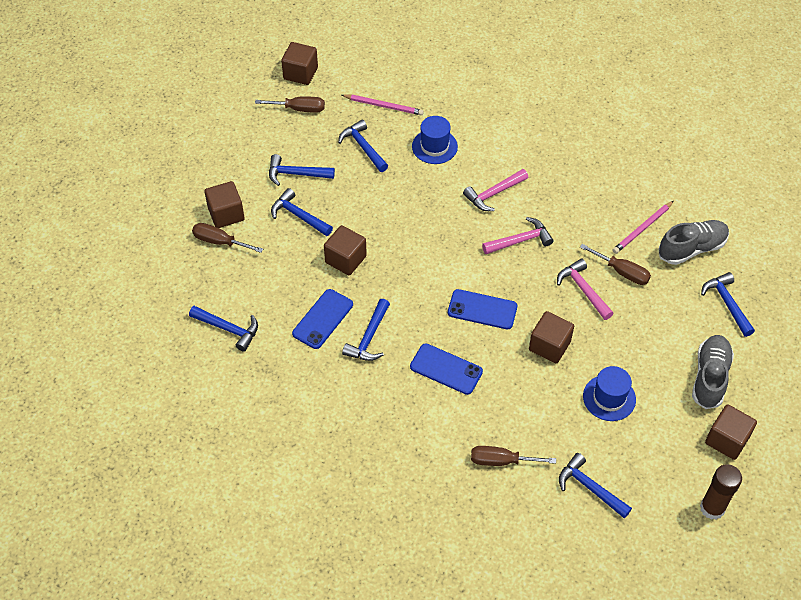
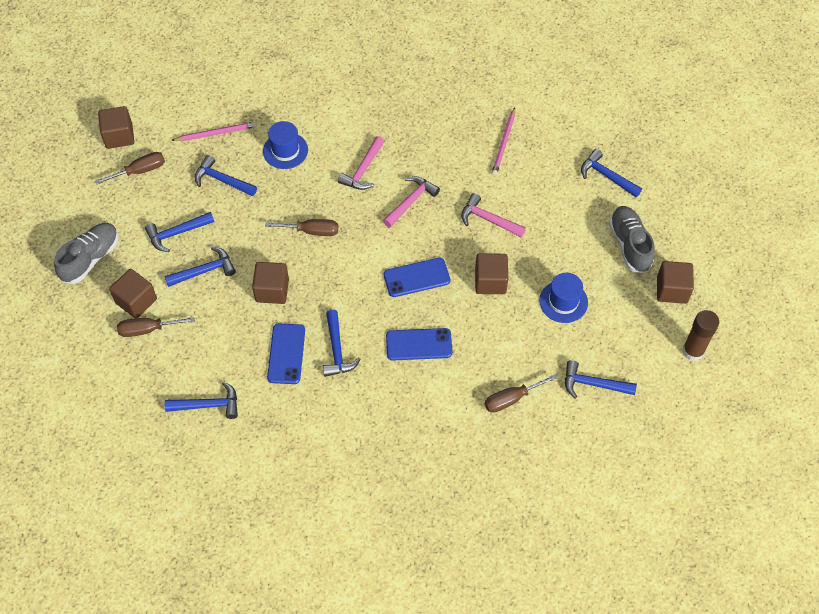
camera: 30 degrees left, 5 degrees up
(299, 216) = (204, 271): blue hammer -> blue hammer turned 150 degrees clockwise
(622, 272) = (509, 189): brown screwdriver -> brown screwdriver (311, 231)
(691, 249) = (552, 142): grey shoe -> grey shoe (91, 258)

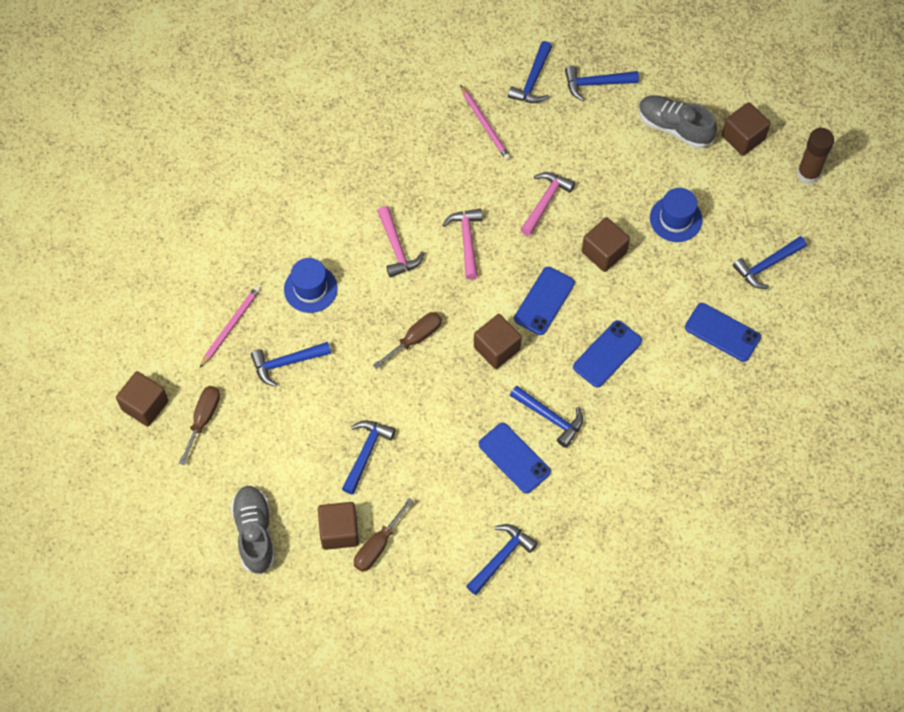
camera: 45 degrees left, 5 degrees up
(177, 233) = (303, 443): blue hammer -> blue hammer (533, 80)
(272, 290) = (441, 417): brown cube -> brown cube (496, 348)
(488, 219) = (545, 202): pink hammer -> pink hammer turned 135 degrees clockwise
(511, 399) = (722, 332): brown screwdriver -> blue phone

